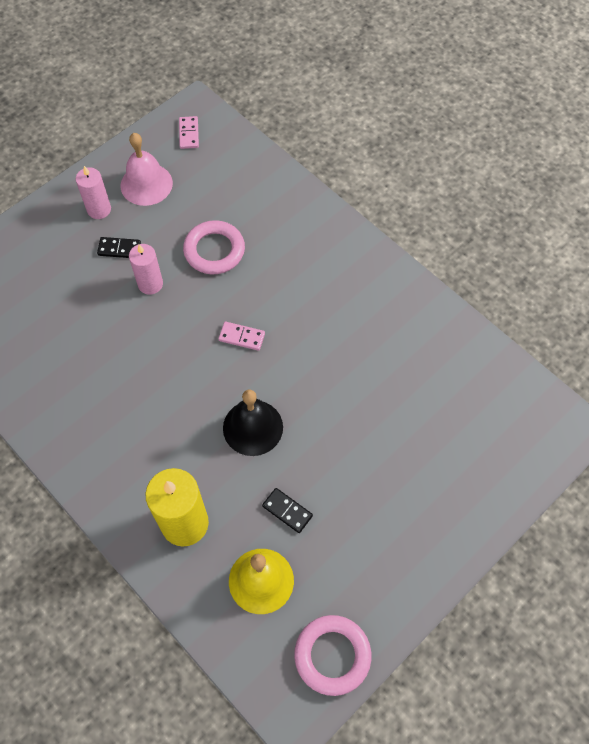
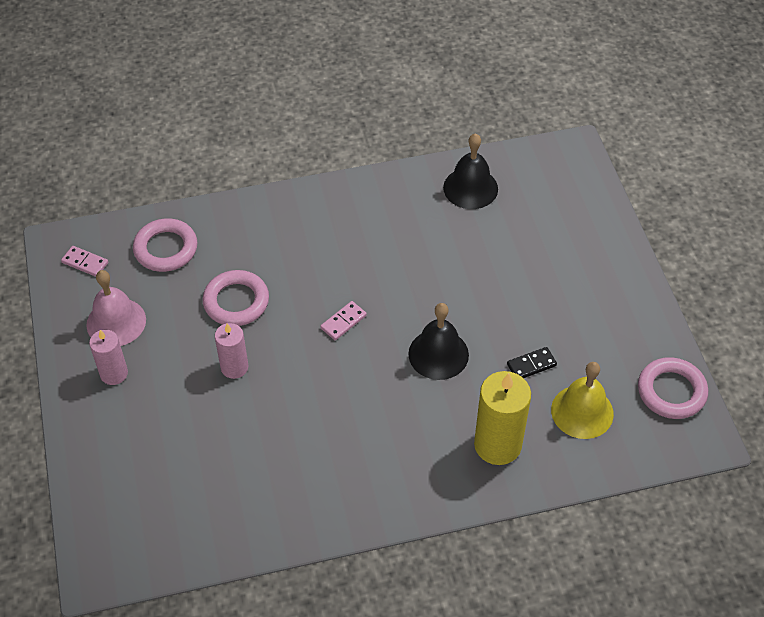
camera: 60 degrees left, 10 degrees down
(119, 249) = (175, 376): black domino -> none
(235, 176) = (166, 249): none -> pink ring
(457, 361) = (470, 188): none -> black bell

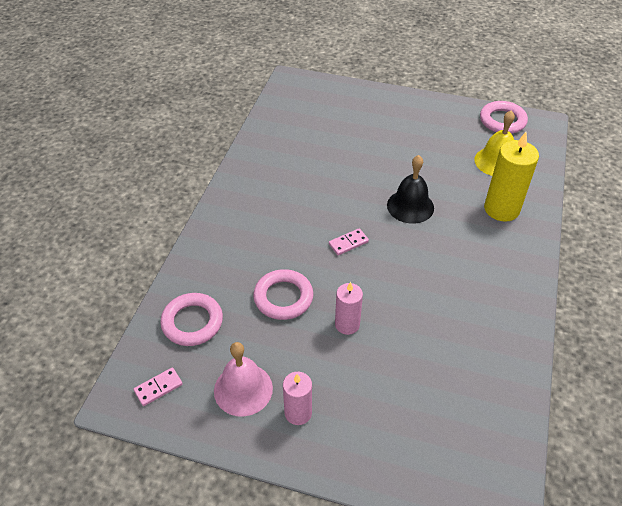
camera: 60 degrees left, 5 degrees down
(343, 322) = (348, 243): pink domino -> pink domino turned 75 degrees clockwise
(470, 188) = (281, 134): black bell -> none
(531, 365) = (447, 168): black domino -> none

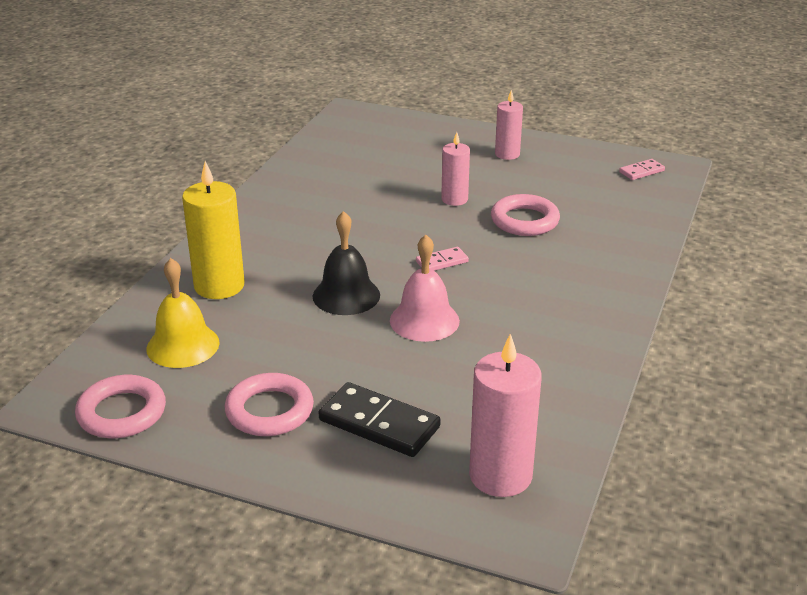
camera: 175 degrees left, 15 degrees down
(192, 322) = (623, 208): pink ring -> pink ring (269, 411)
(243, 389) = (559, 167): pink bell -> pink bell (424, 320)
(302, 102) = (500, 475): none -> pink candle
(366, 123) = (379, 424): none -> black domino

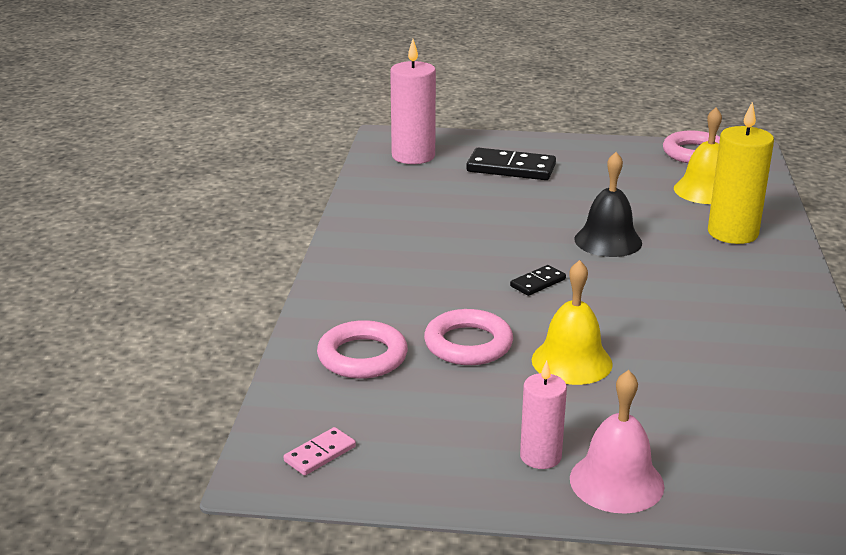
camera: 165 degrees right, 5 degrees down
(269, 411) = (594, 165): pink ring -> pink ring (362, 356)
(424, 320) = (521, 231): pink bell -> pink bell (616, 482)
(442, 262) = (537, 283): pink domino -> black domino
(454, 199) = (572, 361): pink candle -> yellow bell

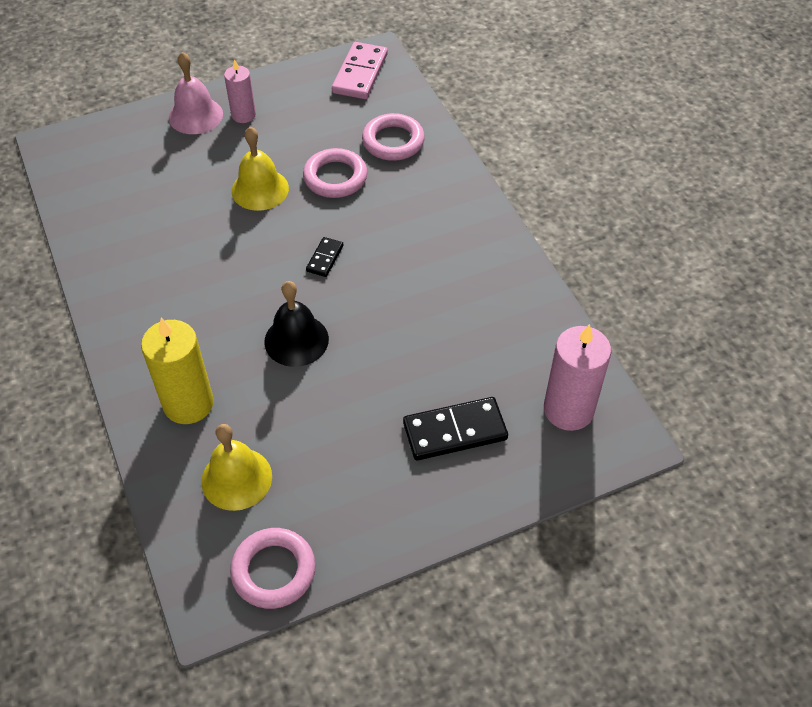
camera: 150 degrees right, 25 degrees up
(320, 454) = (360, 73): pink domino -> pink domino, size x1.89

